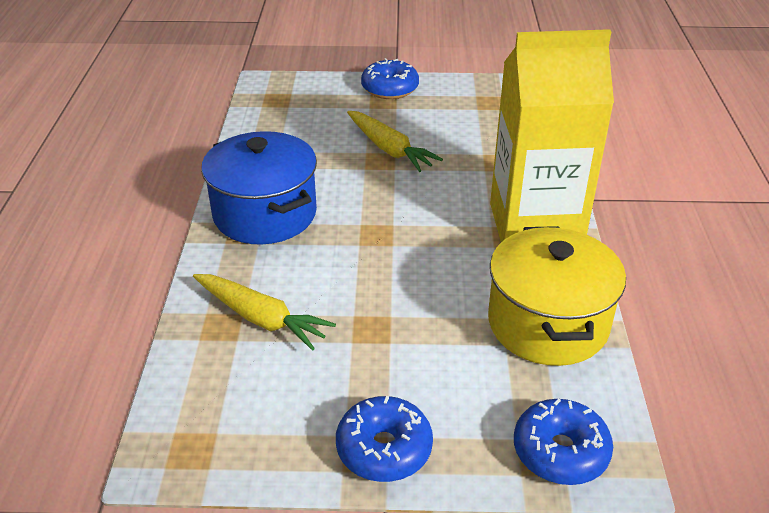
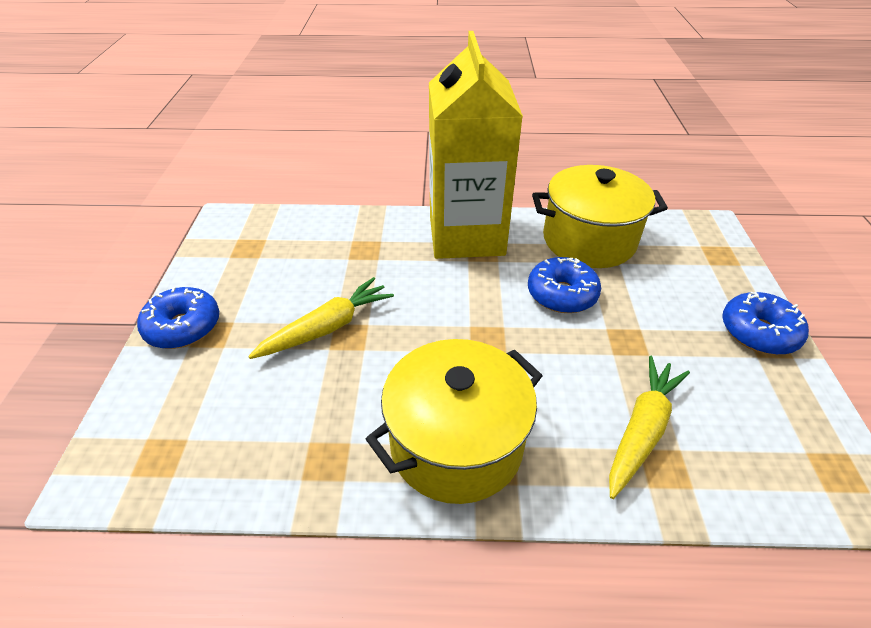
camera: 90 degrees left, 5 degrees up
(265, 214) = (456, 444): blue pot -> yellow pot
(560, 452) = (712, 246): blue donut -> blue donut (561, 294)

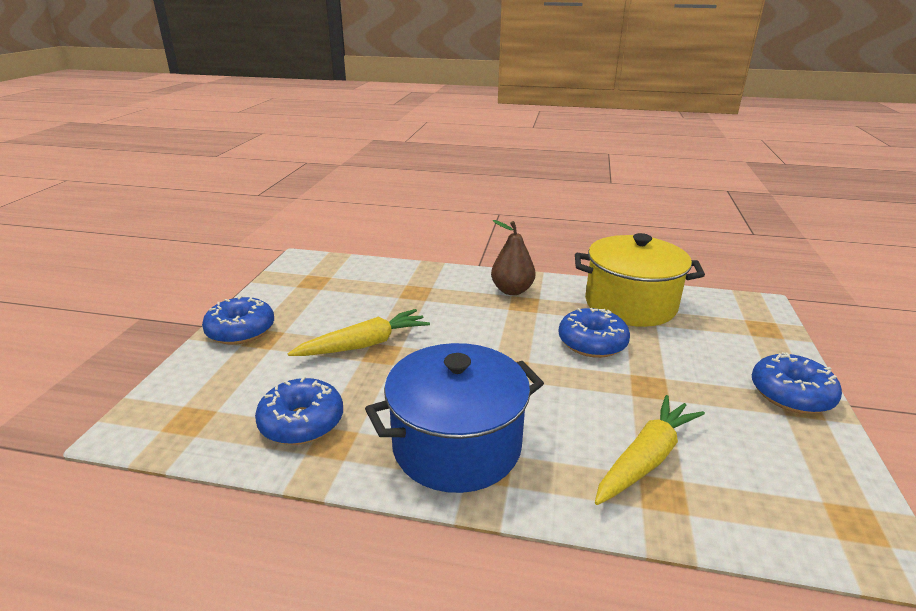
camera: 10 degrees right, 15 degrees down
(286, 440) = (302, 422): none -> blue donut
(456, 444) = (457, 445): yellow pot -> blue pot
(466, 235) = (512, 290): yellow carton -> brown pear

